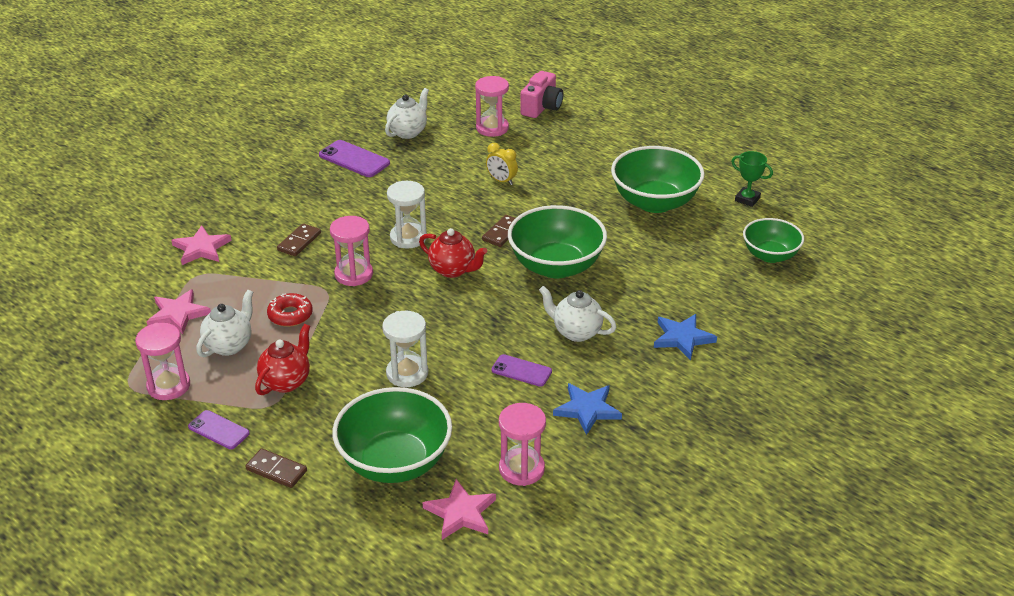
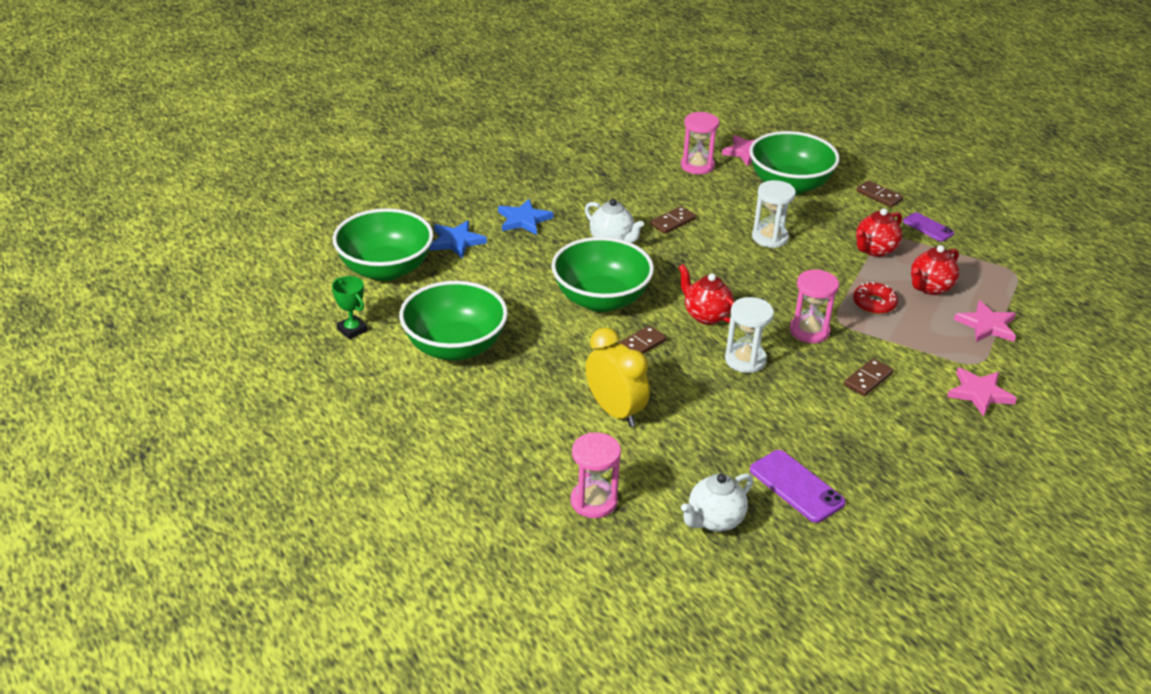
camera: 165 degrees left, 0 degrees up
(168, 386) = (978, 265): pink hourglass -> none
(229, 345) = (930, 288): white teapot -> red teapot
(501, 181) = (615, 412): yellow clock -> yellow clock, size x1.78
(521, 371) = (672, 222): purple phone -> brown domino
(541, 107) = (506, 527): pink camera -> none
(587, 409) = (632, 189): blue star -> blue star (456, 241)
(770, 255) = (385, 269): green bowl -> green bowl, size x1.61

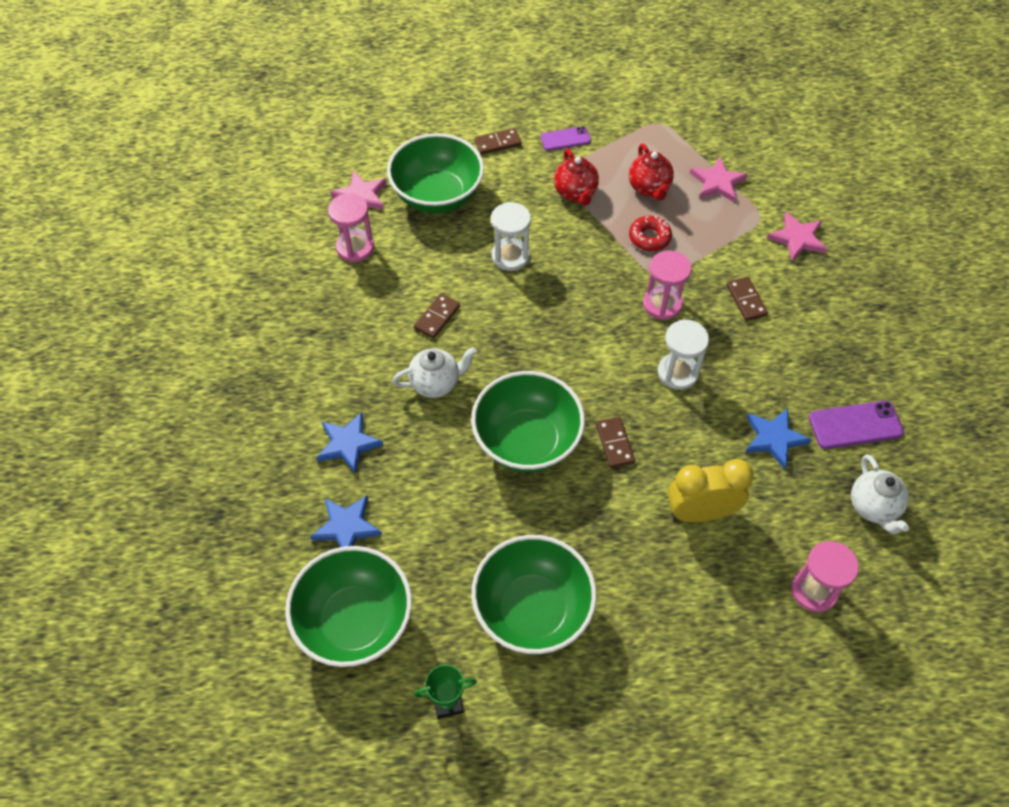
camera: 60 degrees left, 20 degrees up
(672, 222) = (437, 317): brown domino -> brown domino turned 45 degrees clockwise
(706, 316) = (599, 368): red teapot -> none
(731, 436) = (774, 438): none -> blue star

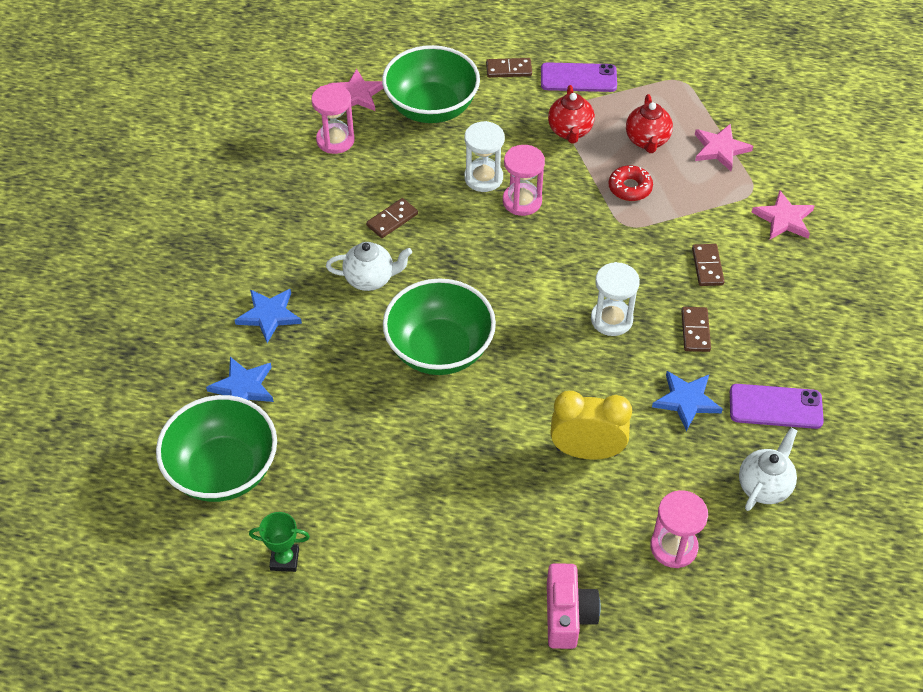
camera: 15 degrees right, 5 degrees down
(532, 610) = (391, 499): green bowl -> none
(565, 139) = (578, 78): purple phone -> purple phone, size x1.52
(615, 443) = (524, 370): brown domino -> brown domino (695, 331)
(662, 304) = (619, 253): pink hourglass -> pink hourglass (522, 201)
(741, 687) = (568, 615): none -> pink camera
(873, 507) = (764, 486): white teapot -> white teapot turned 150 degrees counterclockwise

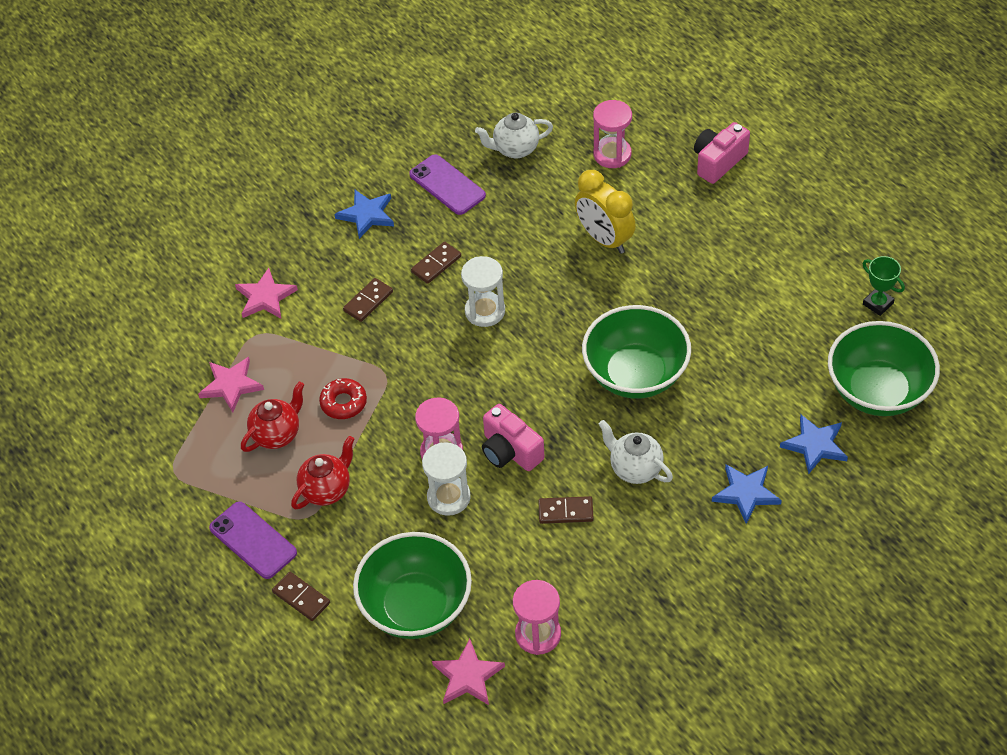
camera: 135 degrees left, 0 degrees up
(474, 233) = (510, 451): none -> pink camera
(686, 401) = (500, 226): blue star -> blue star (367, 215)

